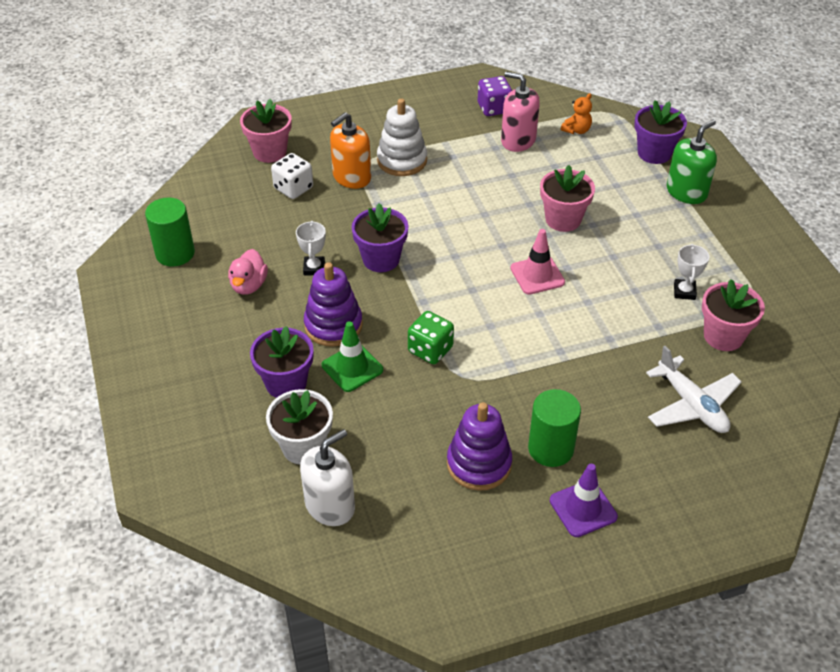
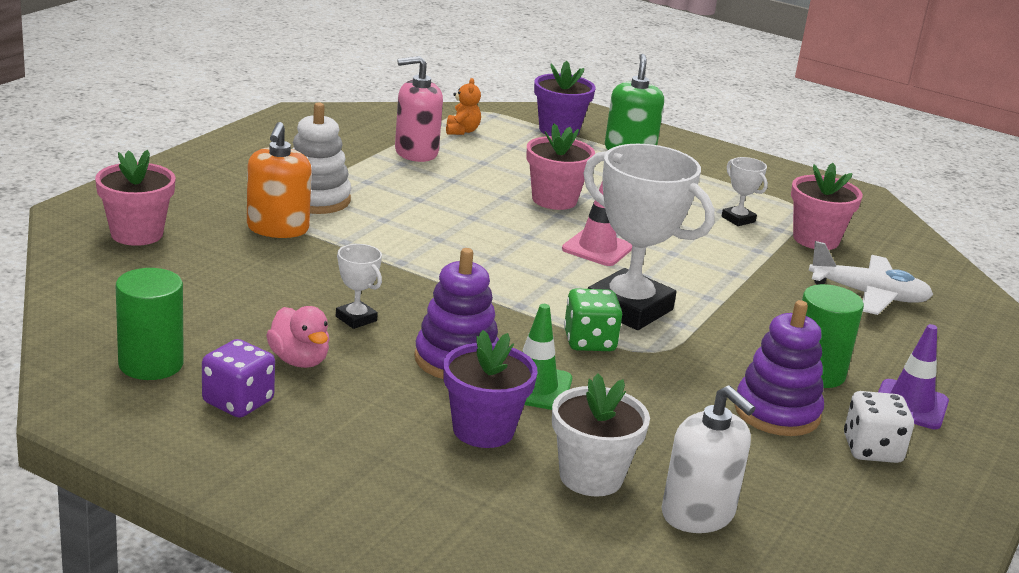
camera: 45 degrees left, 20 degrees down
(293, 188) = (220, 257): white dice -> white dice (872, 450)
(330, 505) = (698, 513): white soap dispenser -> white soap dispenser turned 135 degrees clockwise
(381, 259) = (421, 286): purple flower pot -> none
(492, 335) = (629, 308): none -> white trophy
(494, 108) = (351, 134): purple dice -> purple dice (238, 402)

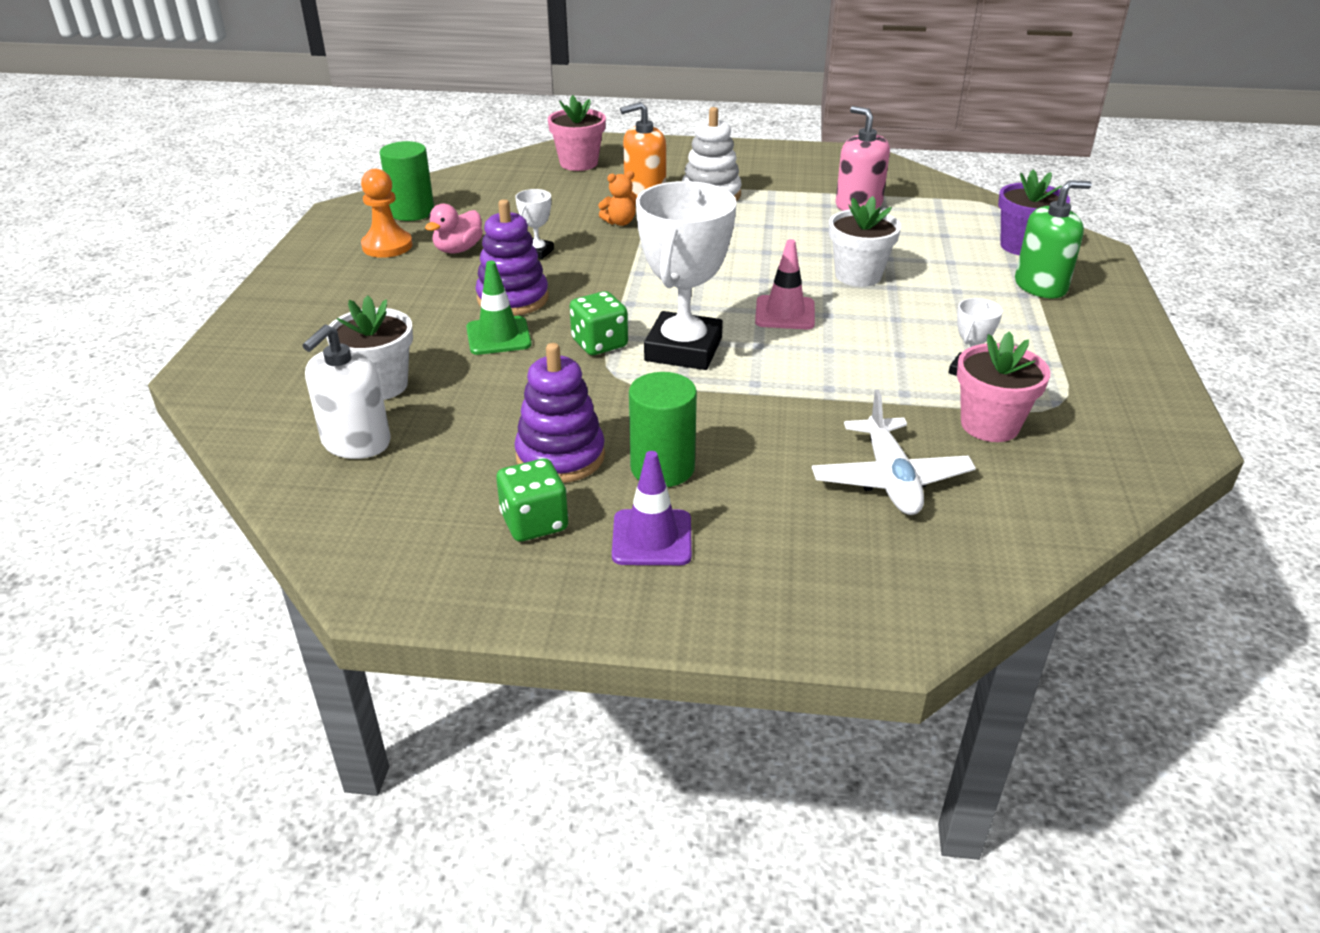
camera: 70 degrees right, 10 degrees up
(238, 402) = (387, 246): purple dice -> orange pawn
(462, 131) = (937, 210): orange teddy bear -> orange teddy bear (620, 222)
(483, 430) = (416, 330): purple flower pot -> none
(554, 200) = (858, 275): pink flower pot -> white flower pot
(872, 450) = (534, 522): white dice -> green dice

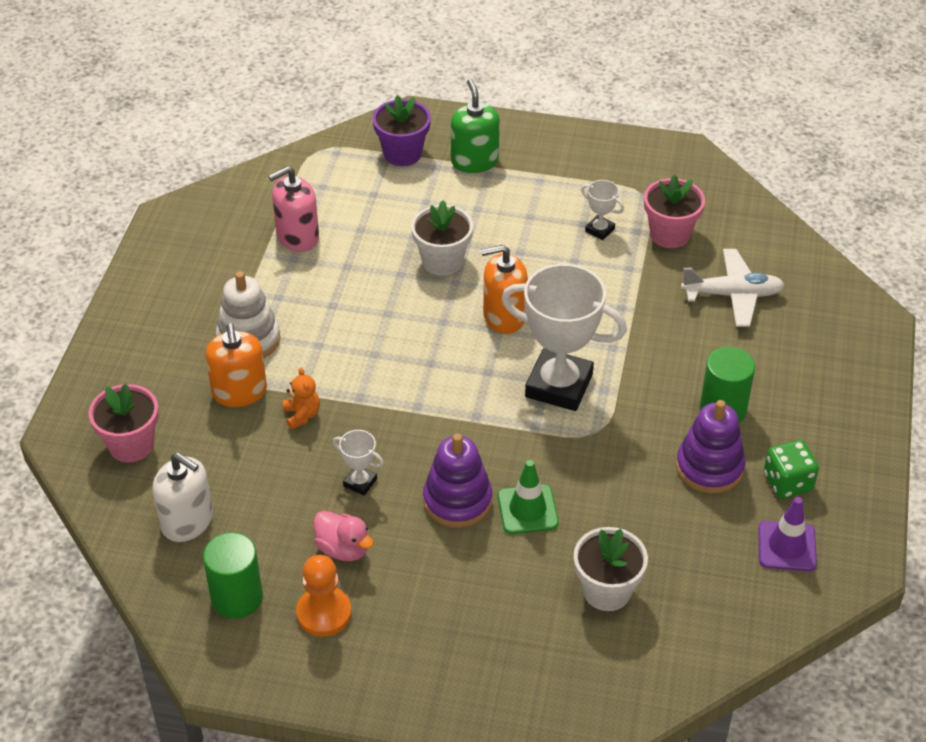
camera: 85 degrees left, 10 degrees up
(356, 442) = (692, 598): white soap dispenser -> white soap dispenser (187, 521)
(599, 343) = (545, 439): green dice -> none
(652, 538) = (800, 420): purple traffic cone -> purple traffic cone (787, 546)
(785, 313) = (504, 316): pink traffic cone -> orange soap dispenser

